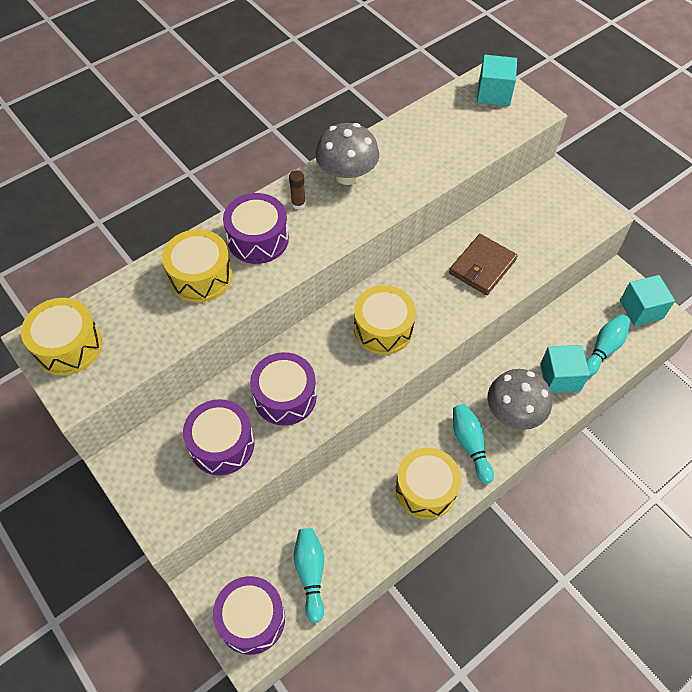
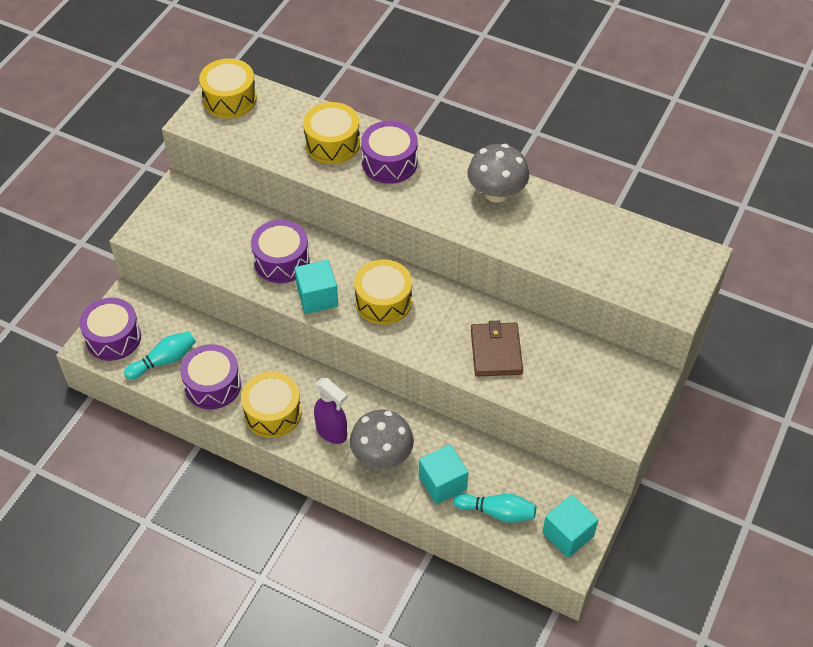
camera: 65 degrees right, 5 degrees down
(222, 444) = (220, 239): purple drum -> purple drum (213, 385)
(298, 204) = (443, 173): brown glue stick -> none
(470, 445) = (332, 432): turquoise bowling pin -> purple spray bottle
(482, 266) = (496, 351): brown wallet -> brown wallet turned 75 degrees clockwise
(494, 93) = (680, 265): turquoise cube -> turquoise cube (317, 297)

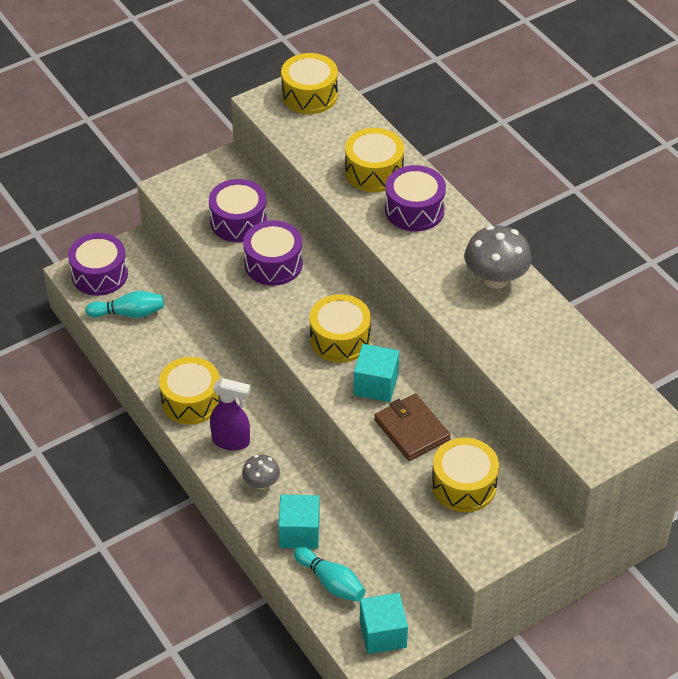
camera: 30 degrees right, 5 degrees down
(213, 385) = (156, 353): purple drum -> purple drum (238, 221)
(317, 297) = (282, 309): turquoise cube -> turquoise cube (376, 385)
(332, 432) = (231, 441): purple spray bottle -> purple spray bottle turned 60 degrees counterclockwise
(382, 456) = (261, 483): grey mushroom -> grey mushroom, size x0.57
(496, 351) = (412, 430): brown wallet -> brown wallet turned 60 degrees counterclockwise
(569, 378) = (464, 485): none -> yellow drum

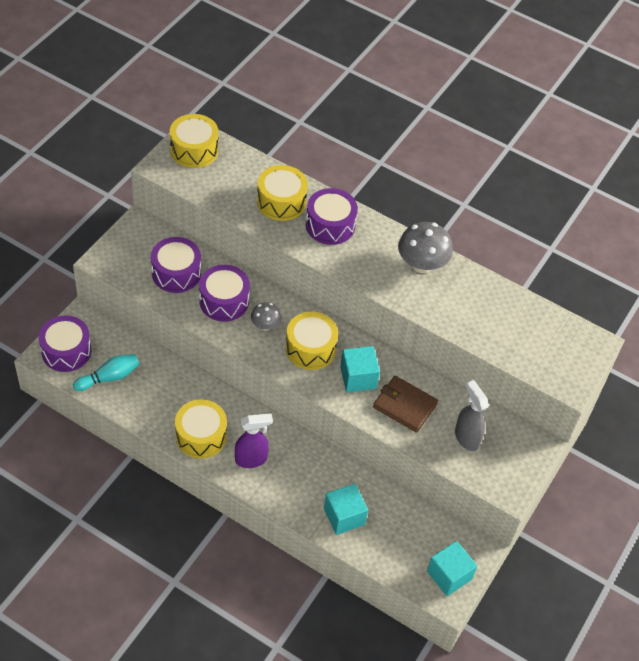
camera: 30 degrees left, 5 degrees up
(261, 483) = (293, 486): grey mushroom -> grey mushroom (265, 325)
(331, 582) = (389, 548): turquoise bowling pin -> none
(464, 485) = (466, 437): yellow drum -> grey spray bottle

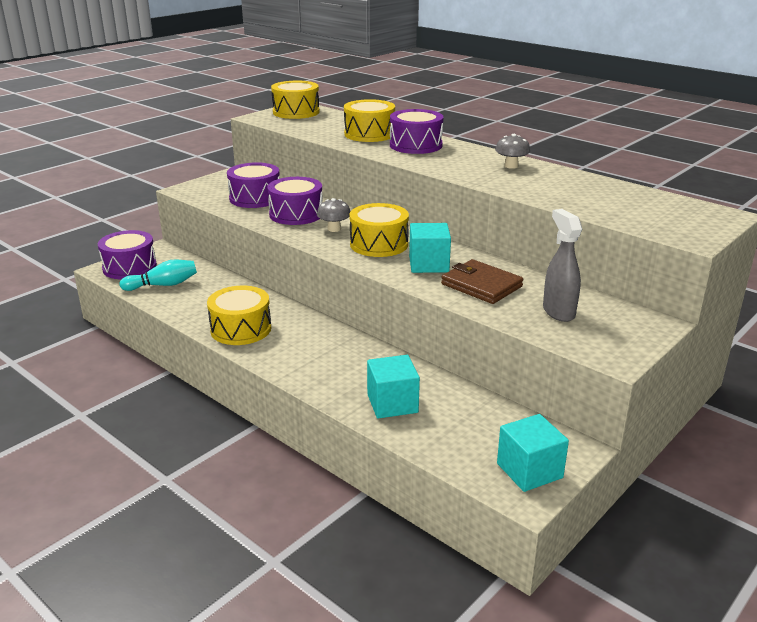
camera: 15 degrees right, 25 degrees down
(251, 459) = (292, 350): purple spray bottle -> none
(421, 264) = (511, 166): grey mushroom -> grey mushroom, size x0.57

